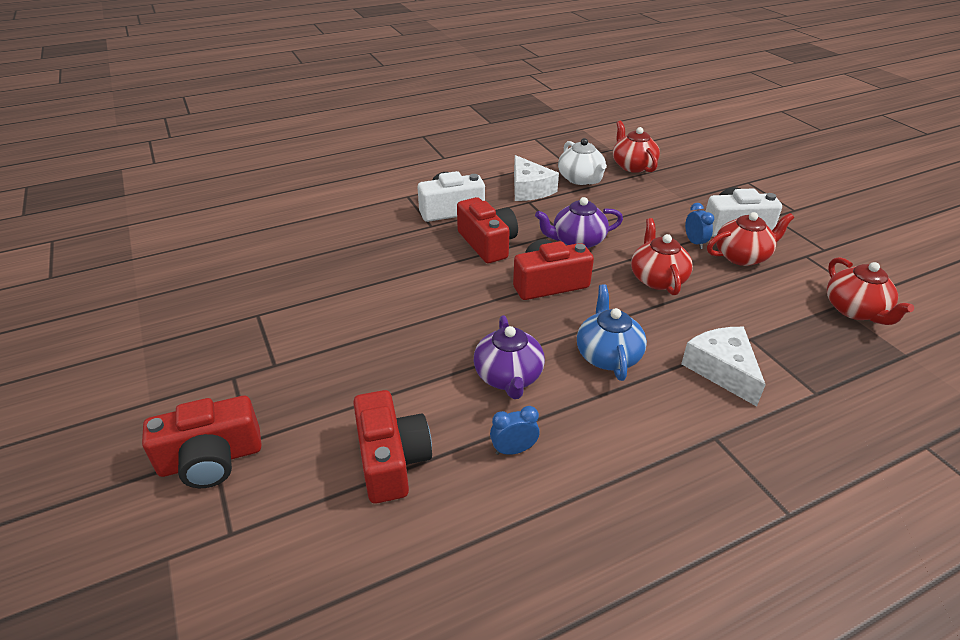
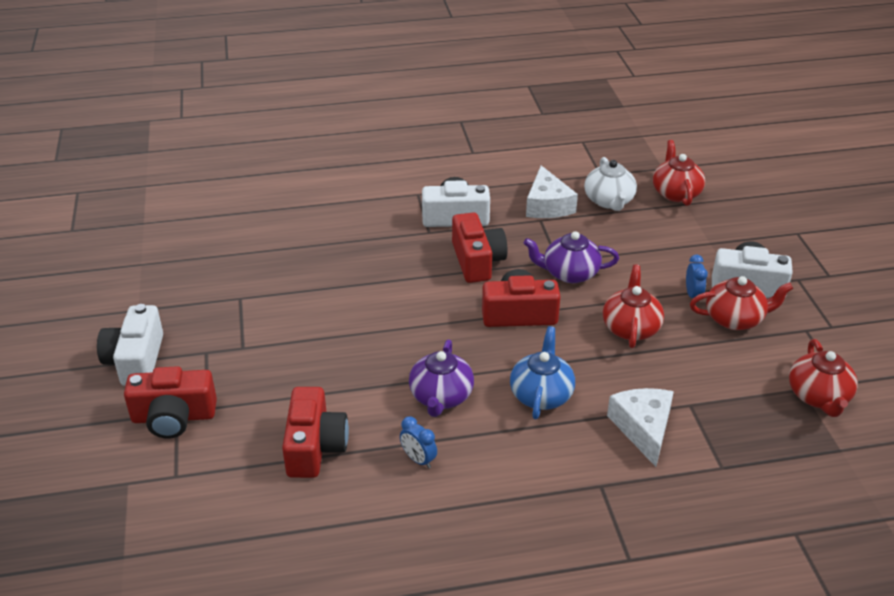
camera: 15 degrees right, 0 degrees up
(150, 401) = (136, 360): none -> white camera
(513, 450) = (418, 459): blue clock -> blue clock turned 135 degrees counterclockwise

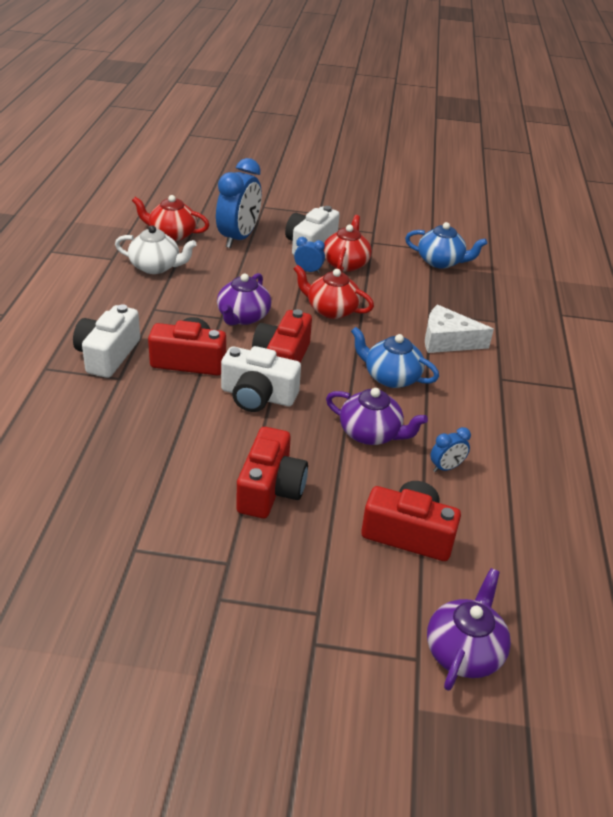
camera: 75 degrees left, 0 degrees up
(136, 360) = (198, 674): white camera -> white camera (258, 396)
(174, 417) = (321, 647): red camera -> red camera (270, 489)
(190, 504) = (464, 651): none -> purple teapot
(547, 205) = (134, 298): white cheese -> none
(711, 234) = (238, 238): none -> blue clock
(818, 397) = (441, 262): red teapot -> blue teapot

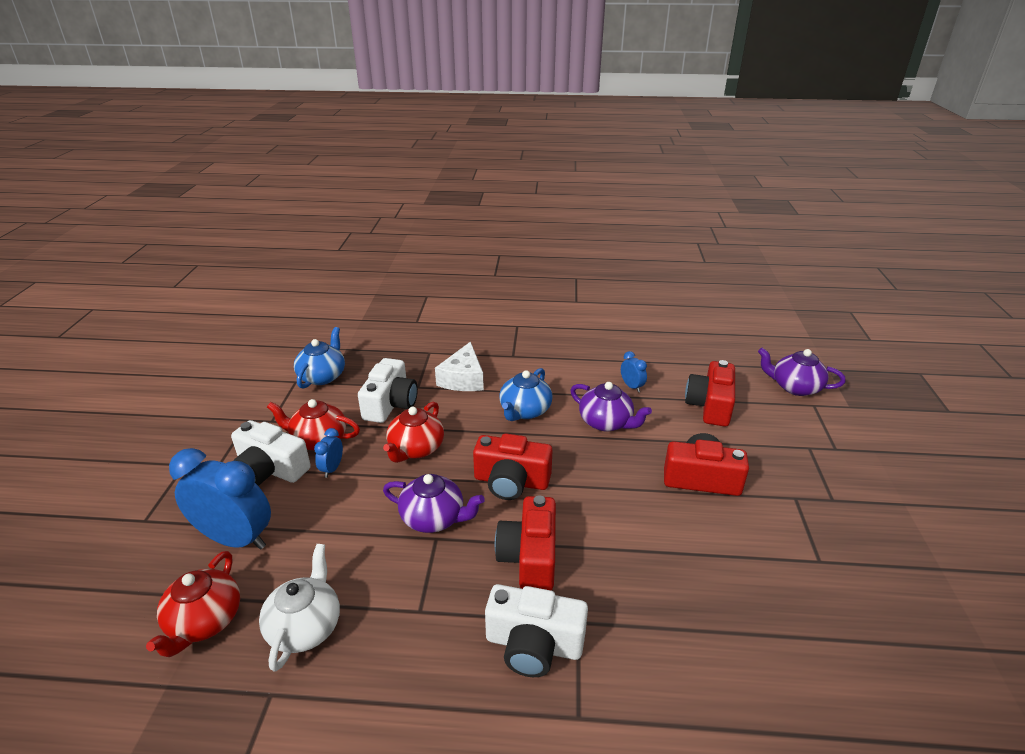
camera: 90 degrees left, 5 degrees down
(258, 396) = (576, 495): white camera -> white camera (390, 404)
(371, 434) = (606, 422): purple teapot -> purple teapot turned 105 degrees clockwise

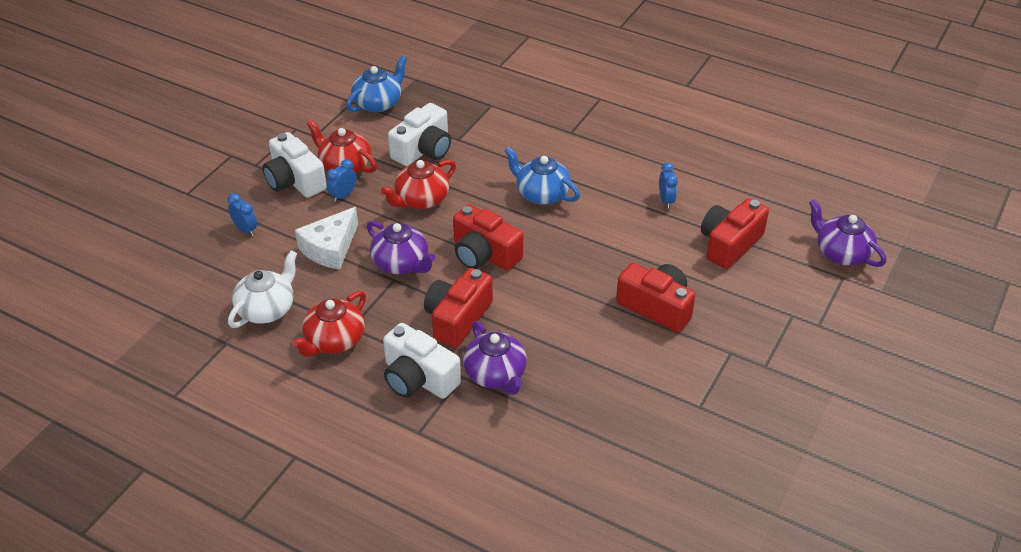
camera: 25 degrees right, 10 degrees up
(204, 622) = (202, 282): red teapot -> red teapot (334, 341)
(235, 539) = (245, 229): blue clock -> blue clock, size x0.45
(463, 378) = (505, 143): white cheese -> white cheese (330, 248)
(524, 411) = (541, 194): blue teapot -> blue teapot turned 75 degrees clockwise
(606, 422) = (611, 228): purple teapot -> purple teapot (496, 375)

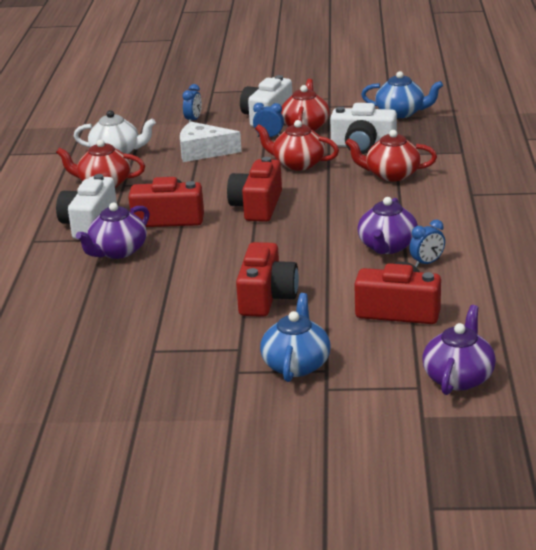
camera: 65 degrees right, 15 degrees down
(401, 263) = (212, 180): purple teapot -> purple teapot (387, 247)
(496, 157) = (391, 175): none -> red teapot
(541, 194) = (364, 206): blue teapot -> blue teapot (296, 364)

